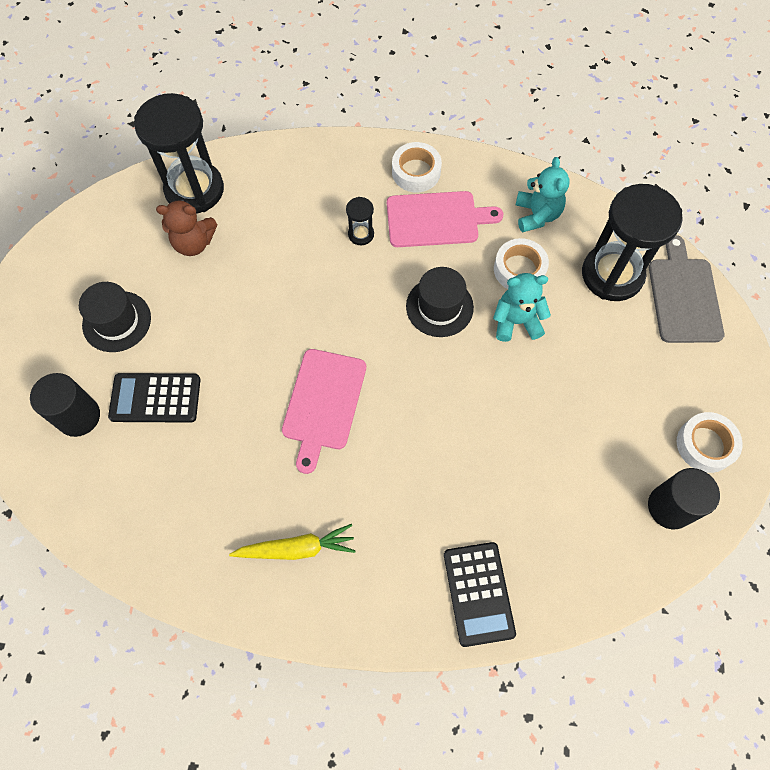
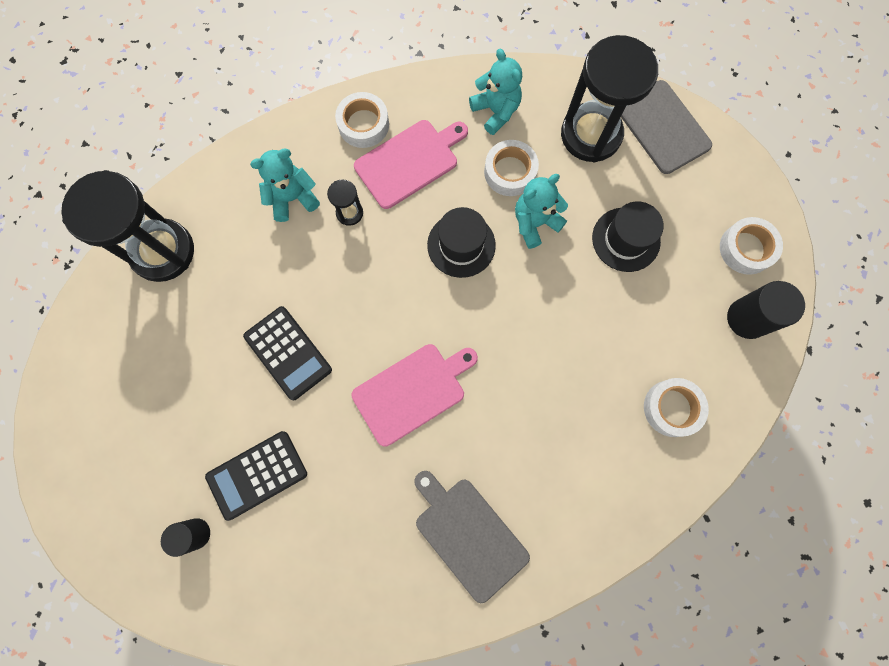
camera: 30 degrees left, 10 degrees up
(79, 416) = (195, 533): black cylinder -> black cylinder, size x0.66
(117, 321) = (172, 423): black hat -> black hat (626, 239)
(194, 243) = (196, 305): brown teddy bear -> none
(297, 548) = (469, 534): yellow carrot -> grey cutting board
(321, 200) = (292, 198): none -> turquoise teddy bear
(323, 403) = (412, 392): pink cutting board -> pink cutting board turned 105 degrees counterclockwise
(478, 593) = (640, 482): black calculator -> black calculator (288, 353)
(548, 546) = (672, 408): none -> white tape

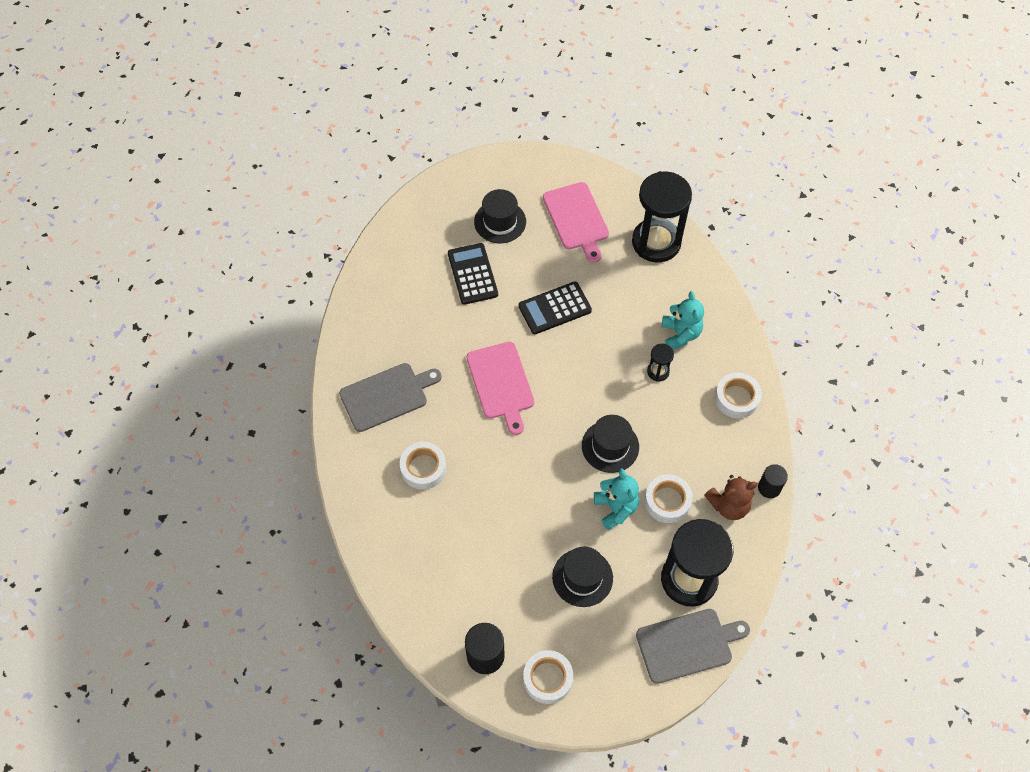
camera: 105 degrees right, 15 degrees down
(163, 461) = (500, 221): none -> black hat
(195, 533) = (445, 233): black cylinder -> black cylinder (769, 487)
(409, 162) = (693, 425): pink cutting board -> pink cutting board (576, 219)
(496, 111) = (728, 505): turquoise teddy bear -> brown teddy bear
(672, 408) = (430, 567): white tape -> white tape (423, 468)

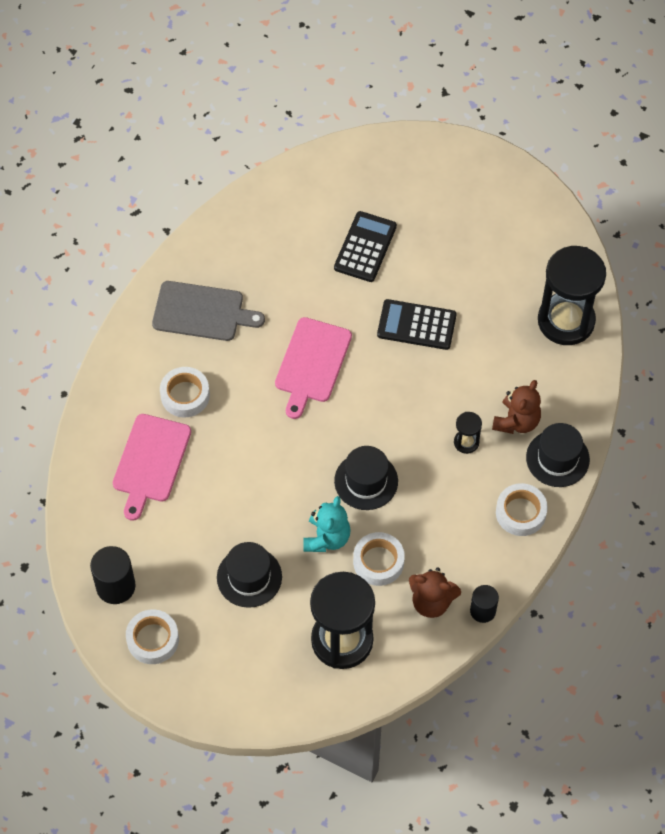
camera: 35 degrees right, 0 degrees up
(500, 221) = (430, 212): black hat -> black hat (557, 458)
(576, 219) = (506, 253): pink cutting board -> pink cutting board (150, 462)
(680, 334) = (516, 421): turquoise teddy bear -> brown teddy bear
(687, 645) = (295, 693): grey cutting board -> none

